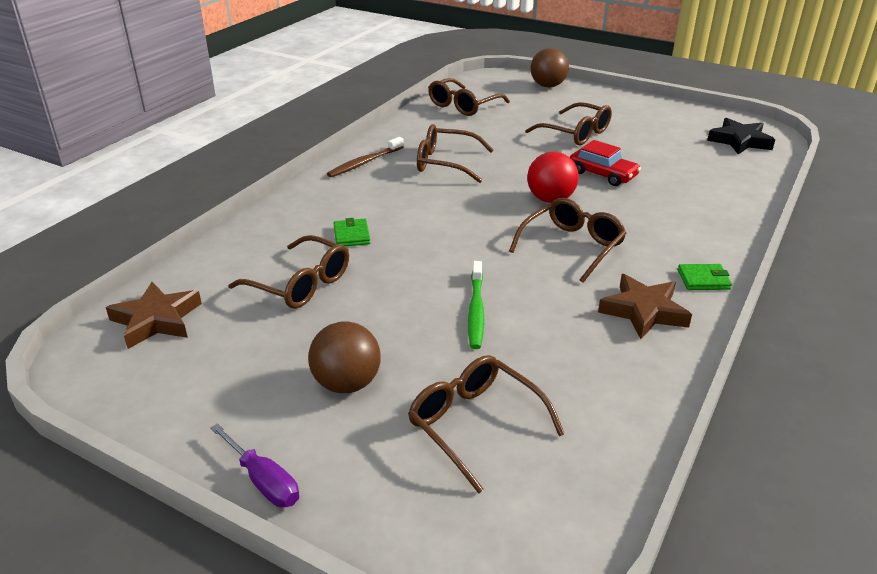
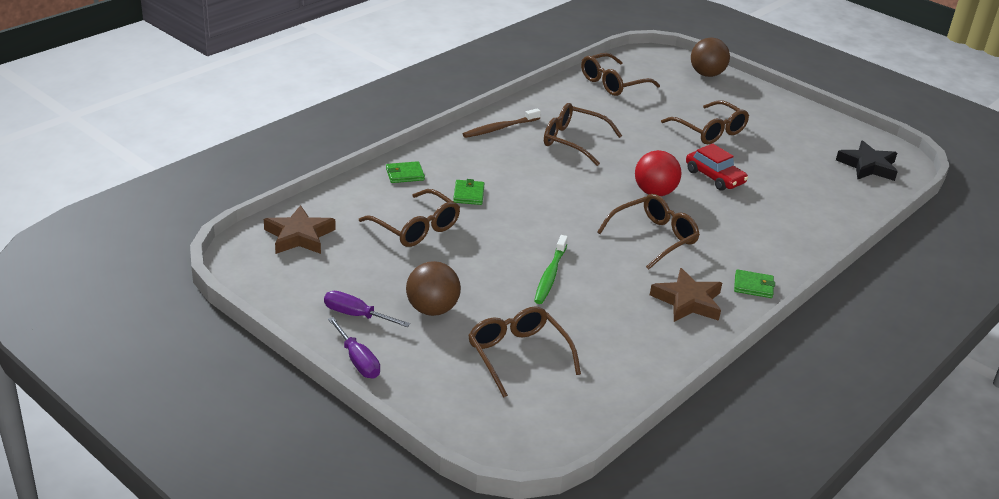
camera: 10 degrees right, 0 degrees up
(249, 413) = (356, 315): none -> purple screwdriver
(273, 226) = (405, 174): none -> green wallet

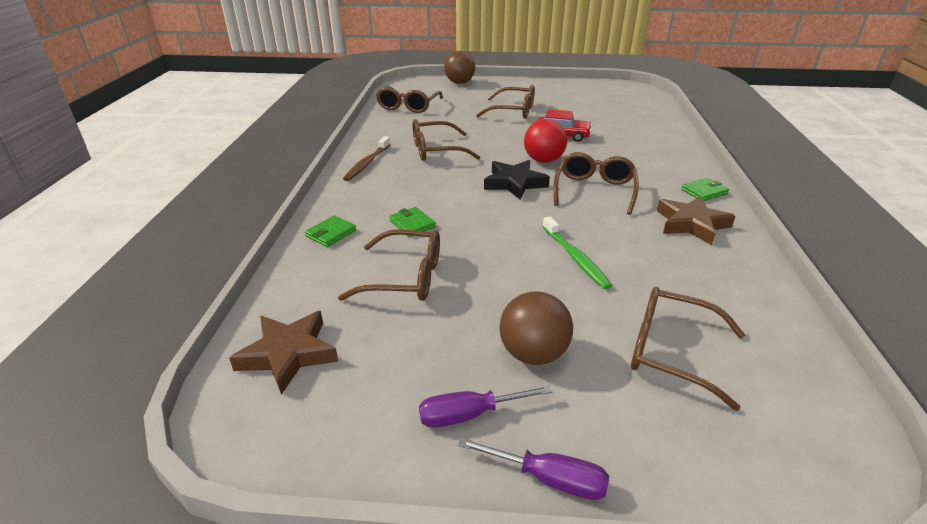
camera: 35 degrees left, 0 degrees up
(868, 166) = (626, 97): black star -> black star (514, 183)

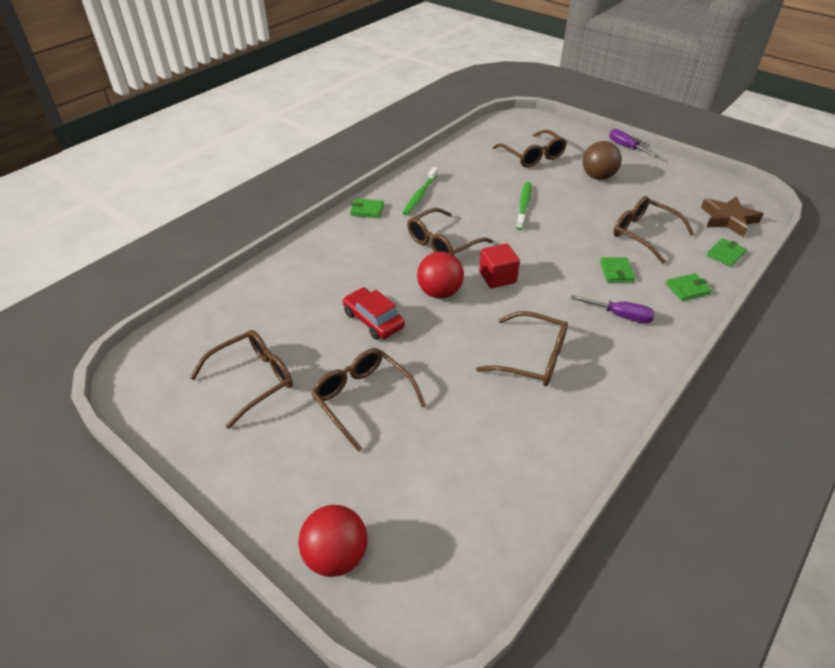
camera: 145 degrees left, 10 degrees up
(290, 290) = (725, 254): none -> green wallet
(367, 163) = (623, 370): brown toothbrush -> none
(408, 106) = (494, 498): brown glasses -> brown glasses (253, 380)
(459, 83) = (336, 555): brown ball -> red ball
(470, 414) = (644, 170): purple screwdriver -> purple screwdriver (620, 315)
(514, 183) = (497, 277): black star -> red cube
(691, 224) = (420, 195): brown star -> green toothbrush

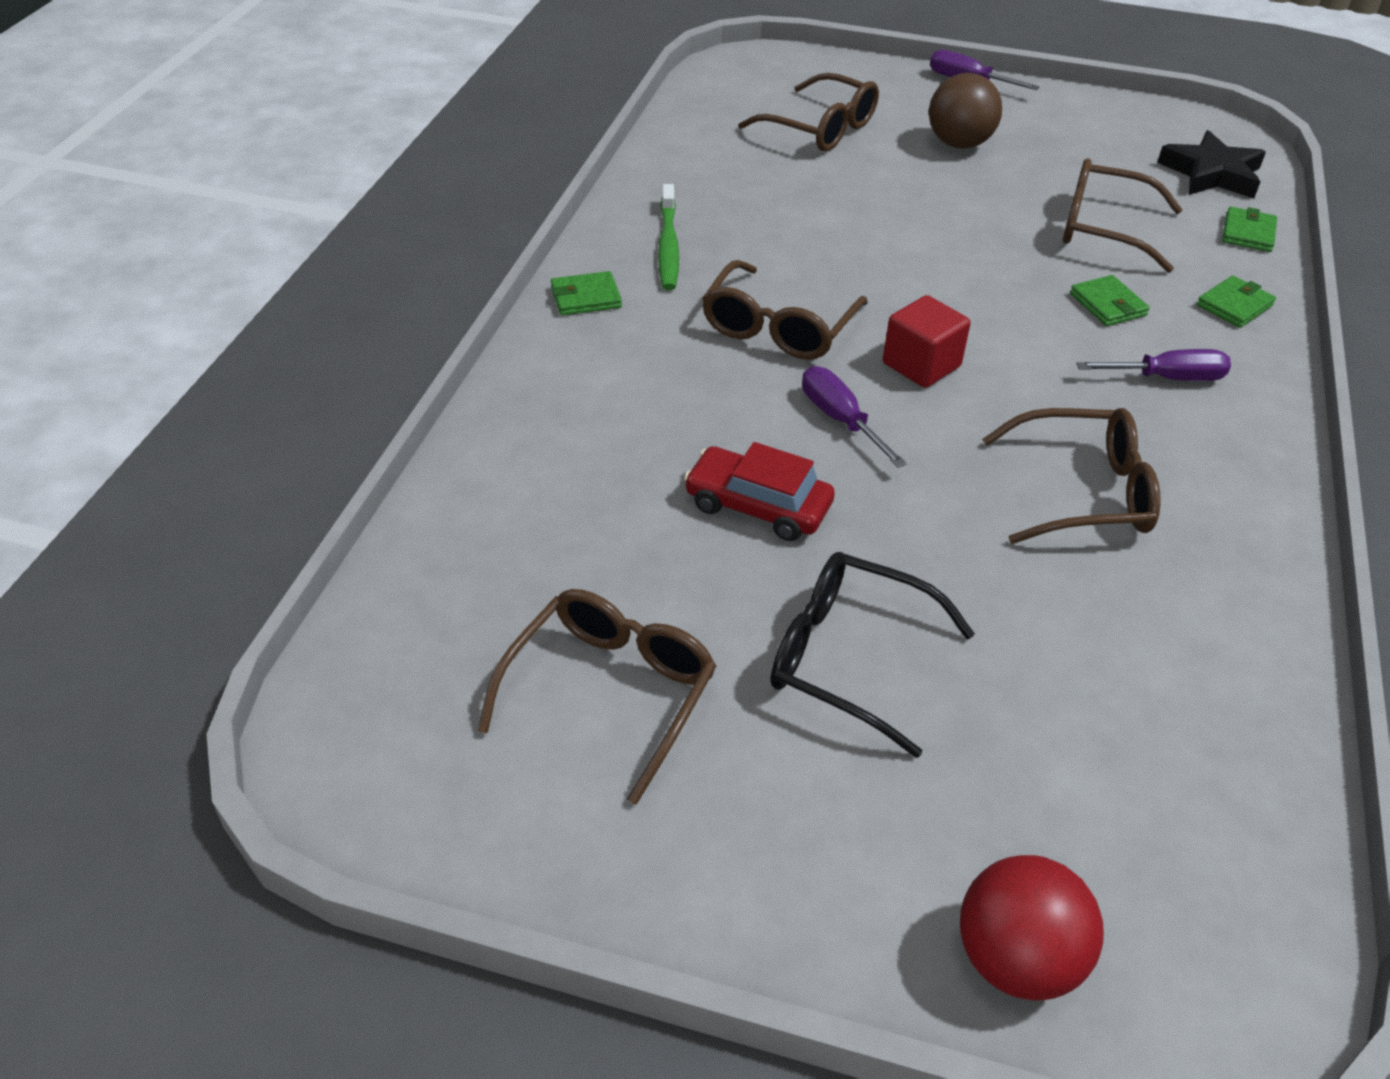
camera: 25 degrees left, 0 degrees up
(363, 399) = (849, 659): brown glasses -> black glasses
(439, 292) = (840, 420): red ball -> purple screwdriver
(523, 206) = (871, 223): green toothbrush -> none
(728, 219) = (1212, 174): brown star -> black star

